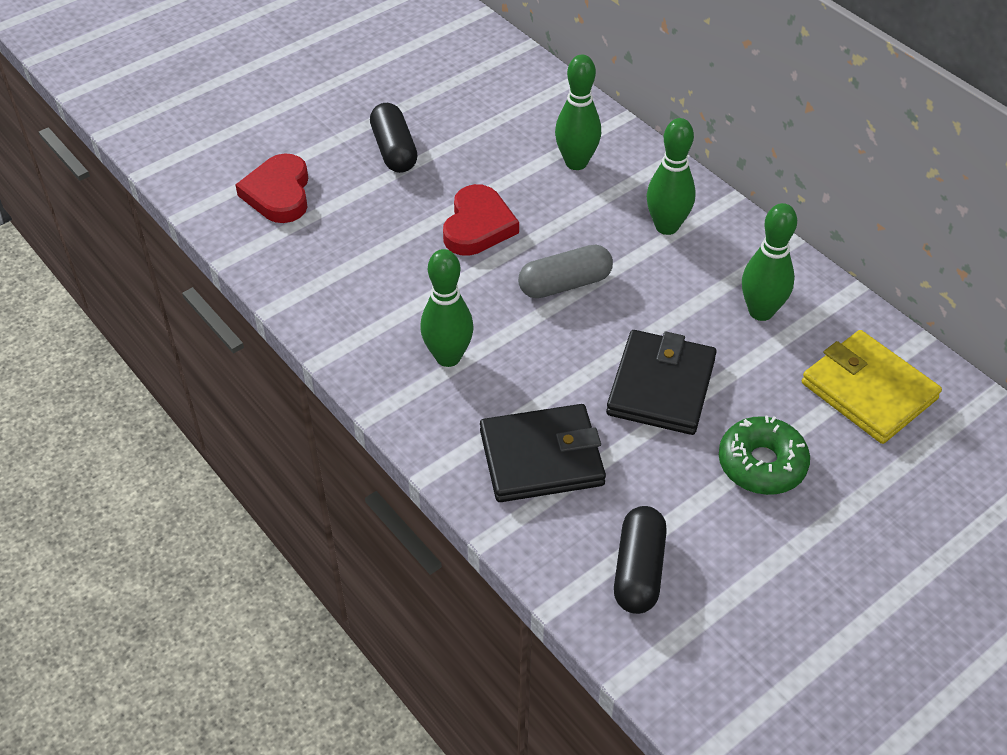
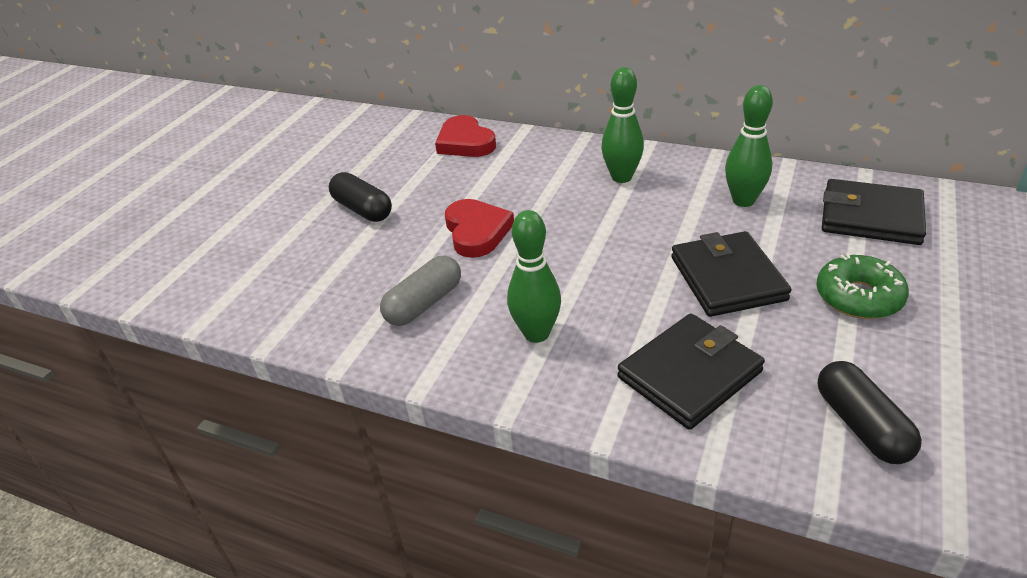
camera: 25 degrees left, 10 degrees down
(278, 193) = (281, 276): red heart -> red heart (465, 142)
(565, 284) = (583, 242): grey capsule -> grey capsule (424, 303)
(576, 162) = (516, 165): green bowling pin -> none
(868, 391) = (871, 217): yellow wallet -> black wallet

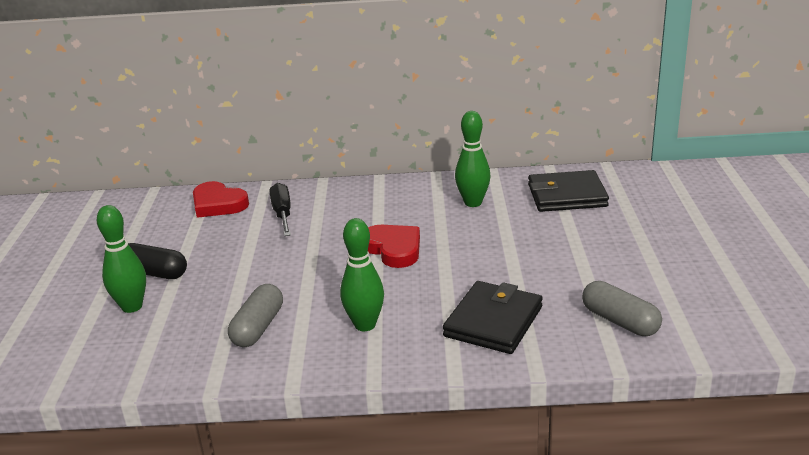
camera: 25 degrees left, 10 degrees down
(477, 232) = (271, 267): red heart -> red heart (394, 249)
(522, 168) = (282, 214): none -> black screwdriver
(621, 177) = (370, 205): green bowling pin -> green bowling pin (132, 306)
(727, 278) = (488, 256): black wallet -> none
(858, 297) = (582, 247): green donut -> none
(861, 425) = (620, 321): black capsule -> grey capsule

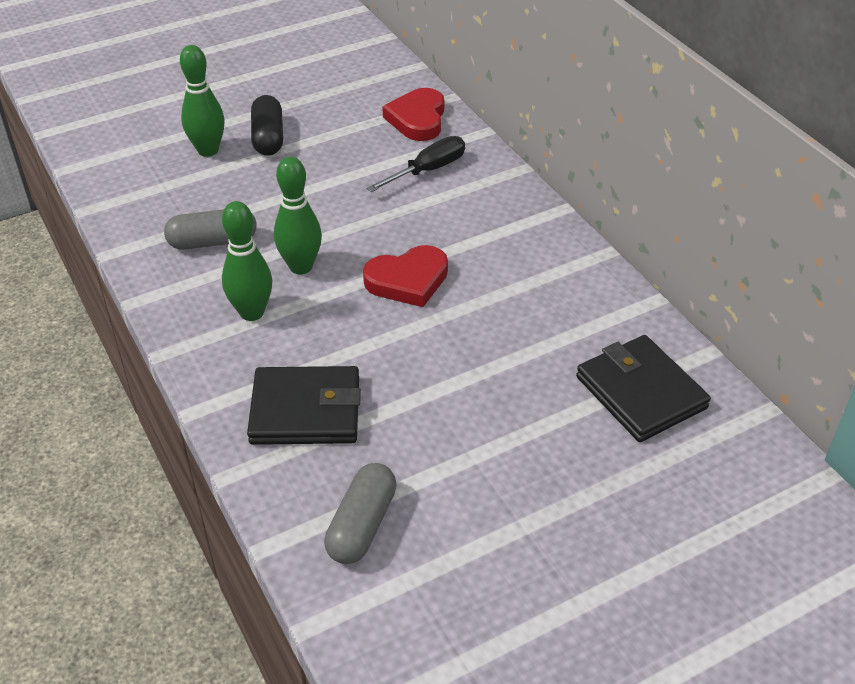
camera: 60 degrees right, 15 degrees up
(394, 249) = (408, 280): red heart -> red heart turned 45 degrees clockwise
(473, 203) = (557, 309): green bowling pin -> green bowling pin (301, 266)

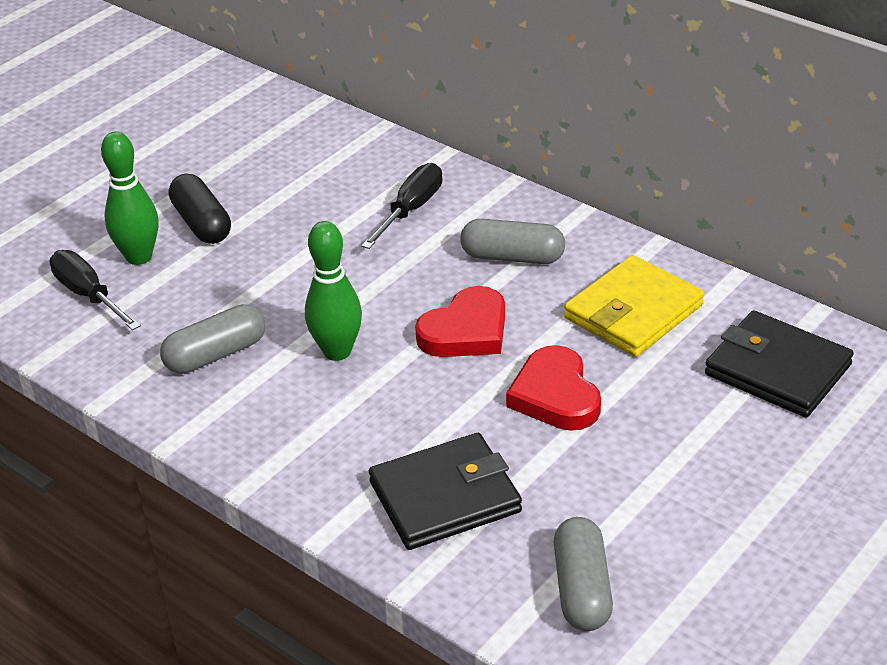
camera: 20 degrees left, 5 degrees down
(155, 169) = (88, 295): none -> black screwdriver
(252, 312) = (315, 416): green bowling pin -> none
(417, 119) = (362, 158): red heart -> red heart (555, 395)
(482, 231) = (512, 257): none -> grey capsule
(550, 305) = (633, 312): none -> yellow wallet

